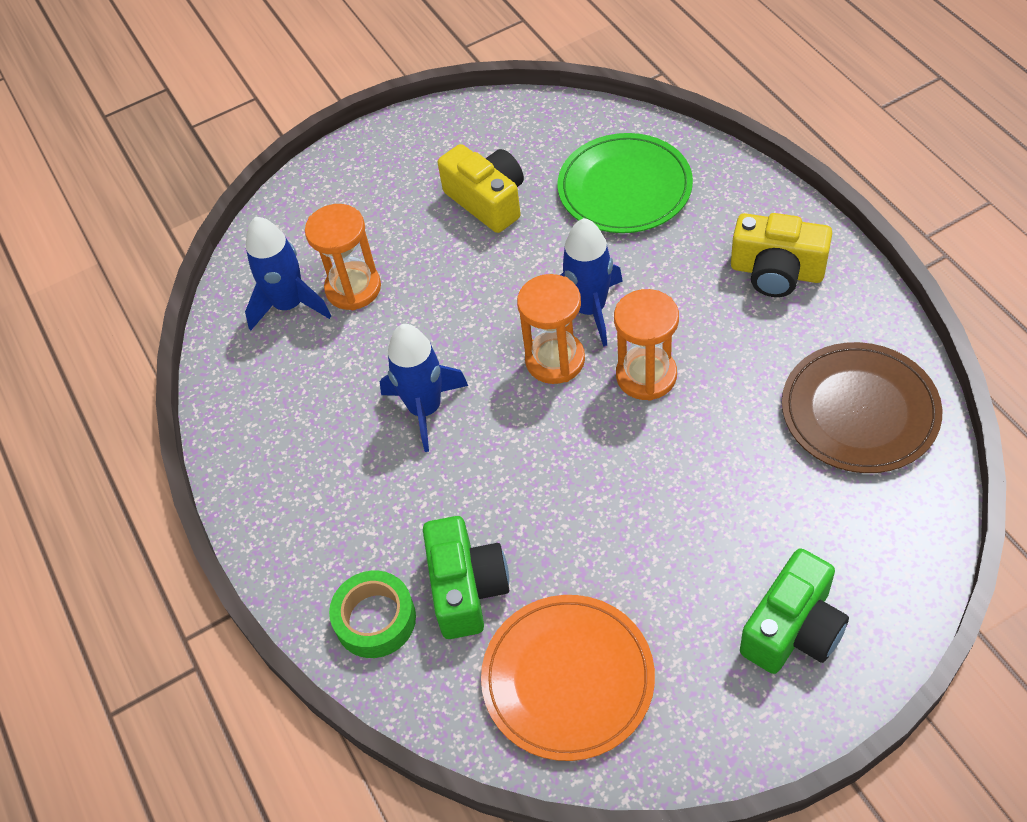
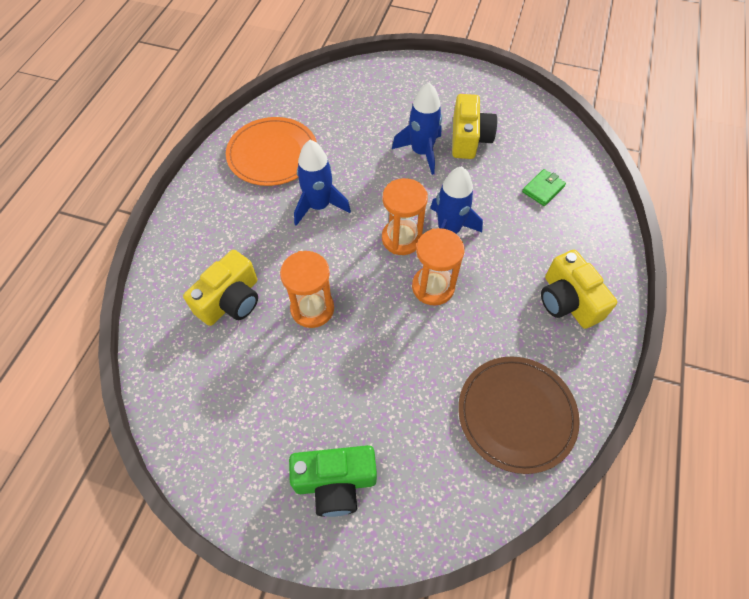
camera: 40 degrees right, 5 degrees up
(289, 305) = (326, 110): blue rocket -> blue rocket (421, 152)
(353, 288) = (360, 126): orange hourglass -> orange hourglass (312, 309)
(375, 619) = (182, 275): green tape -> none
(466, 588) = (231, 300): green camera -> yellow camera
(568, 679) = (214, 386): orange plate -> orange plate (272, 154)
(624, 187) = (543, 189): green plate -> green wallet

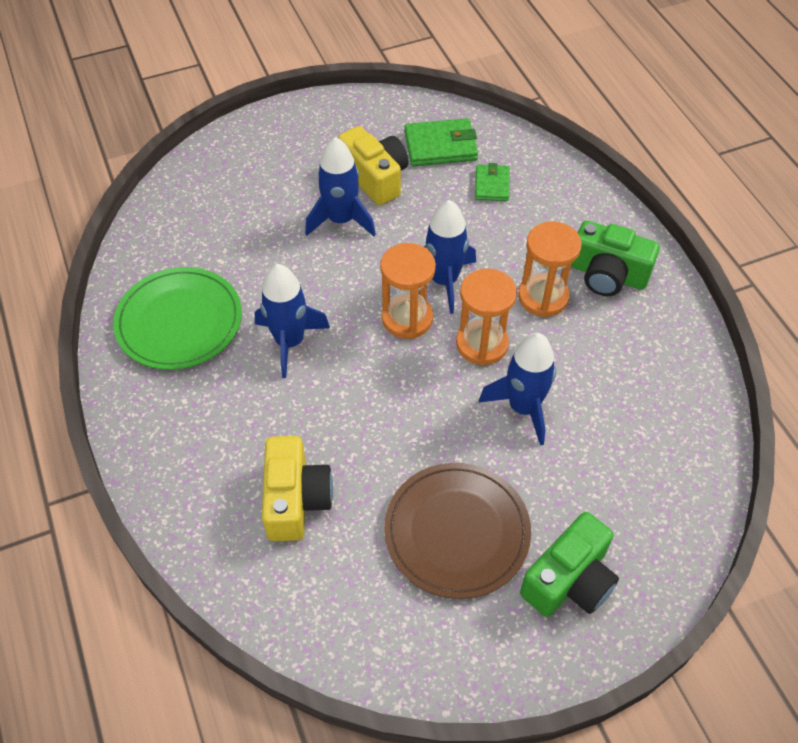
camera: 40 degrees left, 5 degrees down
(272, 154) = (179, 321): orange plate -> green plate
(312, 309) = (388, 446): orange hourglass -> orange hourglass (543, 297)
(419, 347) = (523, 407): none -> blue rocket
(516, 414) = (658, 403): brown plate -> brown plate (457, 531)
(532, 143) = (440, 146): none -> green wallet
(567, 301) = (607, 275): yellow camera -> green camera

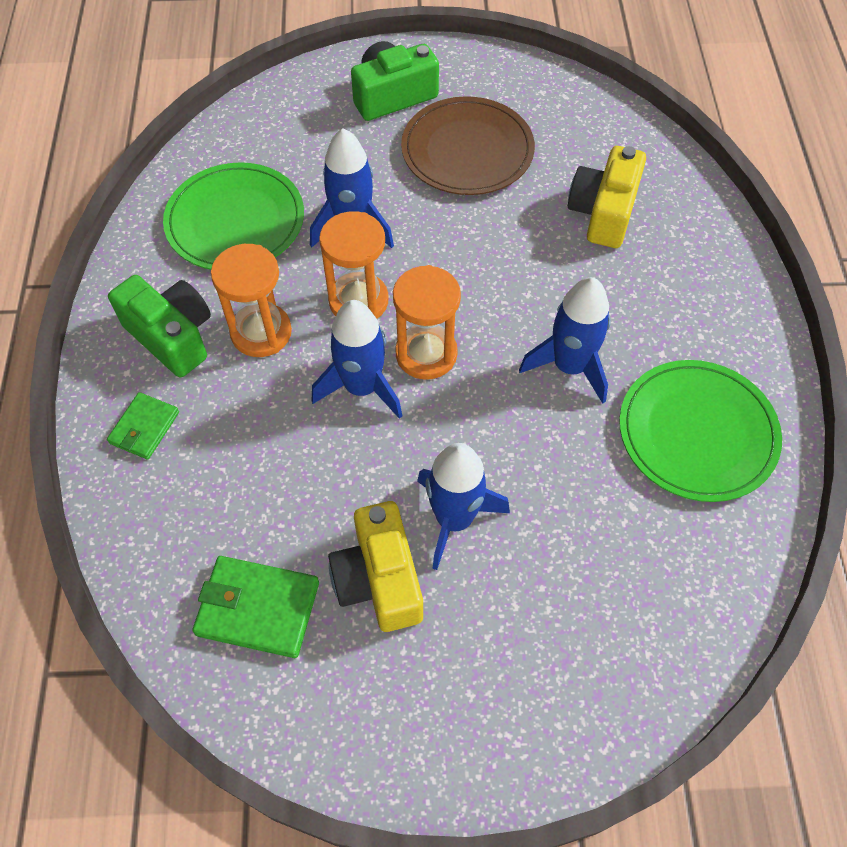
camera: 160 degrees left, 5 degrees up
(492, 185) = (226, 510): green wallet -> green wallet (144, 428)
(629, 382) = (235, 221): none -> green plate

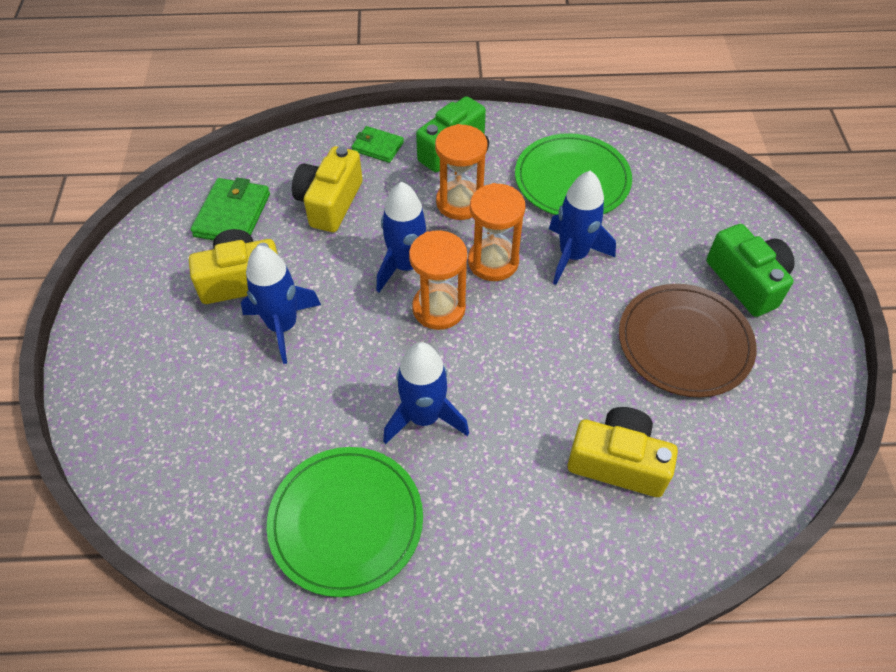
camera: 90 degrees right, 5 degrees down
(246, 481) = (330, 202): none -> yellow camera

